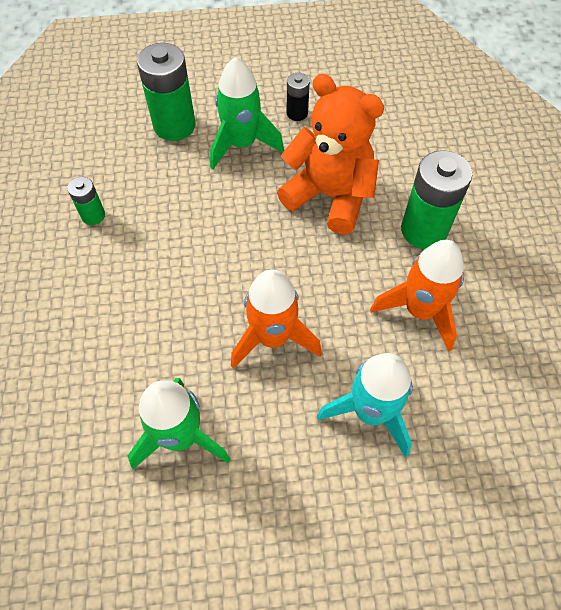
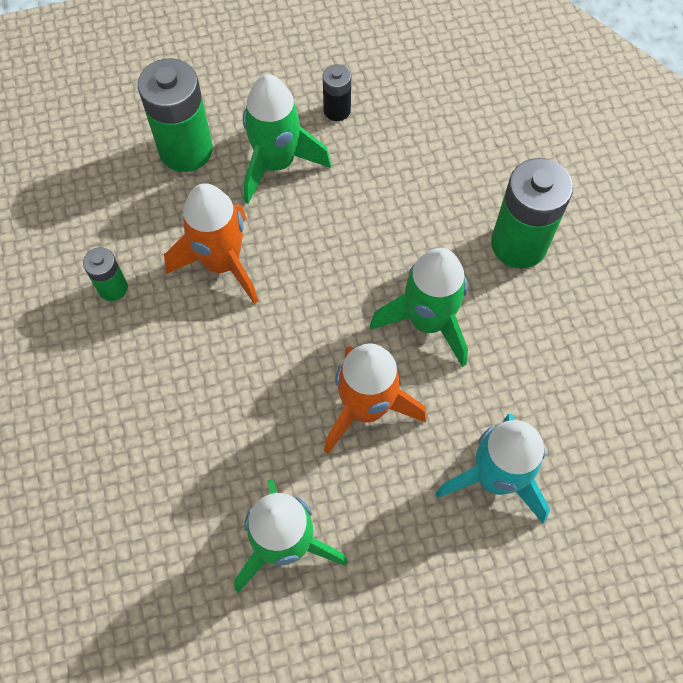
camera: 10 degrees left, 5 degrees up
(330, 196) = (399, 217): orange teddy bear -> none
(337, 278) = (428, 321): none -> green rocket
(420, 311) = (531, 347): orange rocket -> orange rocket (222, 263)

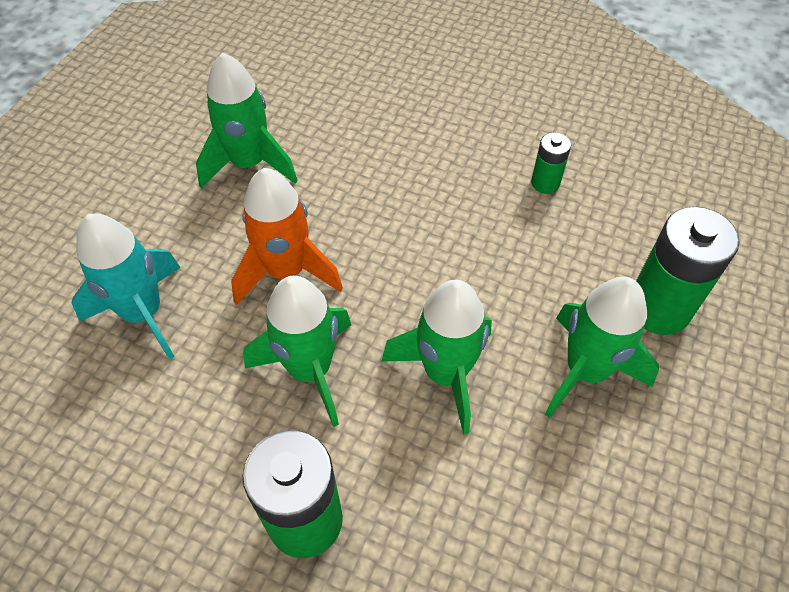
camera: 130 degrees right, 10 degrees down
(222, 263) = (507, 262): orange rocket -> none
(337, 110) = (617, 475): black battery -> none
(353, 239) = (445, 373): none -> green rocket

